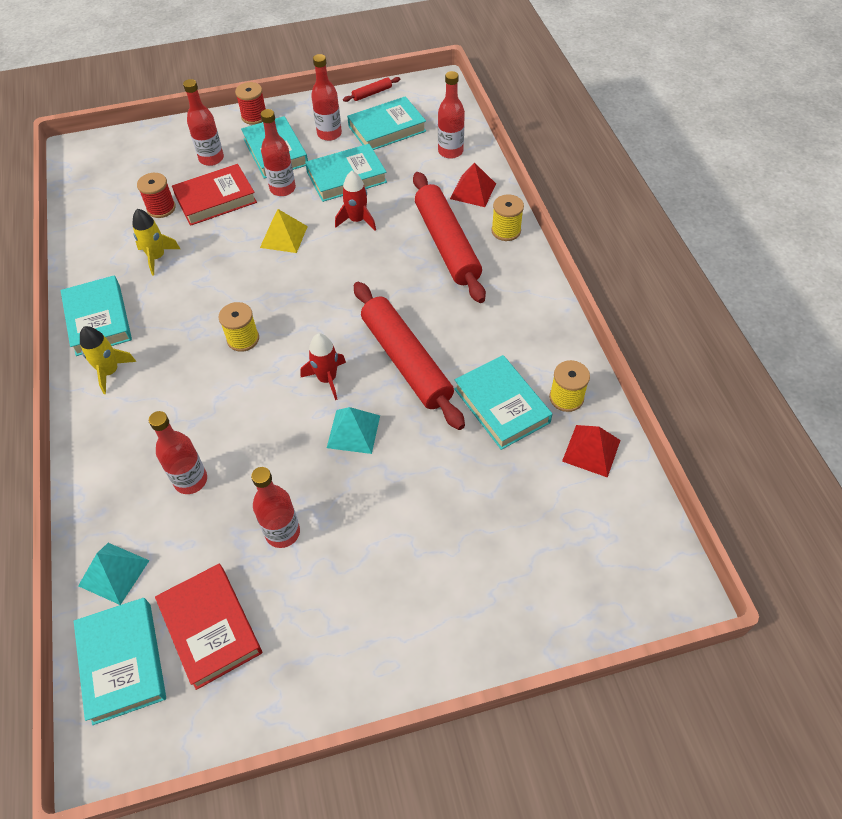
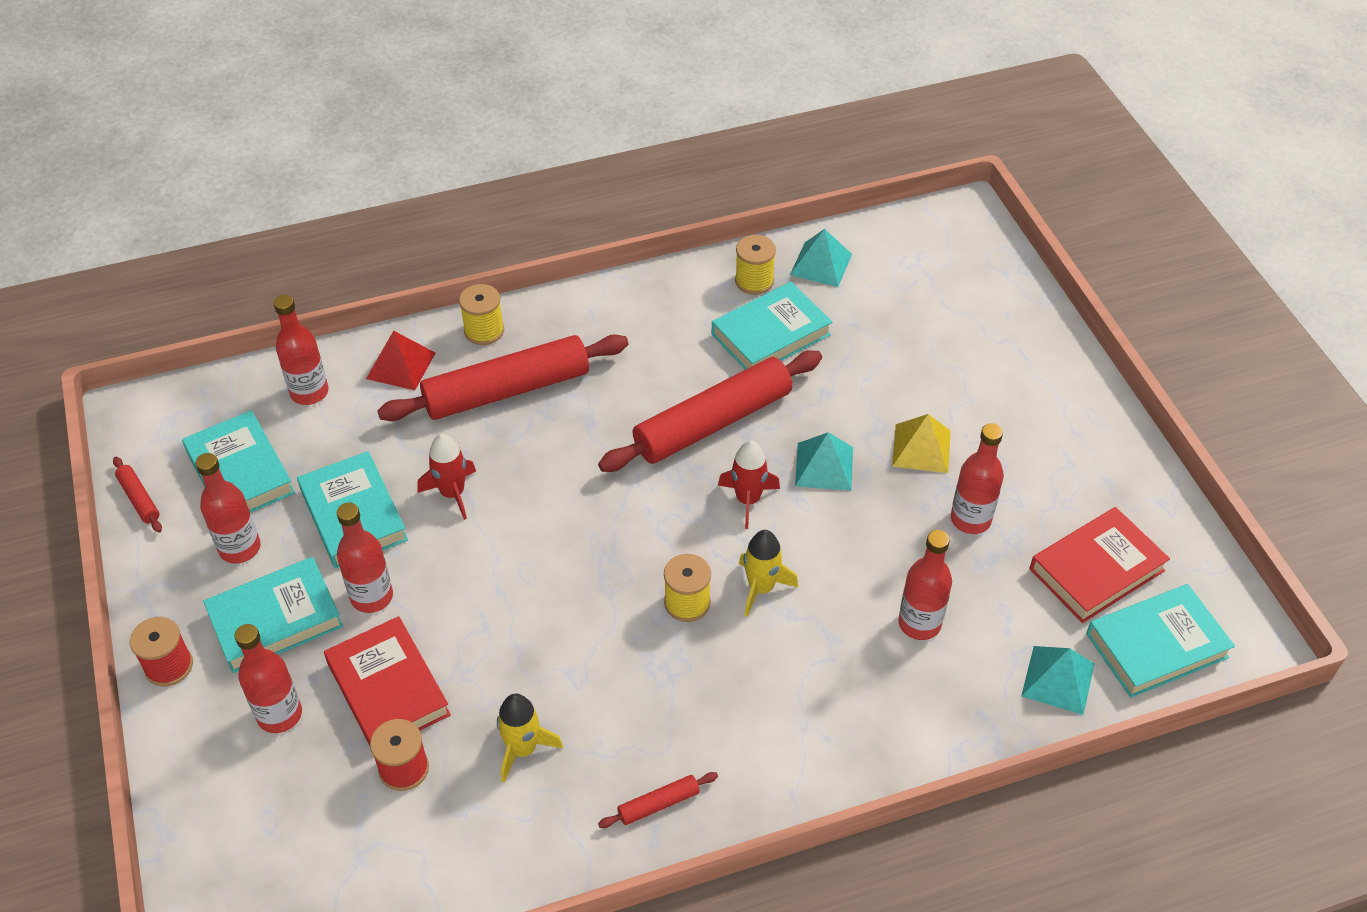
camera: 95 degrees left, 5 degrees down
(98, 319) = (658, 804): turquoise book -> red rolling pin
(110, 372) = (758, 761): yellow rocket -> yellow rocket (761, 588)
(284, 237) = (483, 581): yellow pyramid -> yellow pyramid (921, 448)
(591, 450) = (821, 264): red pyramid -> turquoise pyramid

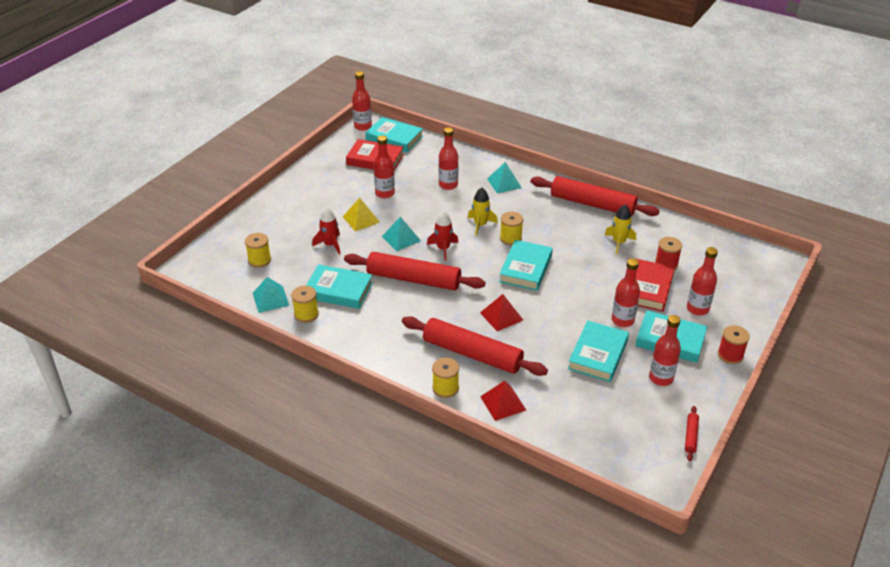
camera: 130 degrees left, 10 degrees down
(240, 472) = (630, 411): turquoise book -> turquoise book (525, 269)
(309, 392) = (560, 425): red bottle -> red bottle (363, 126)
(452, 493) = (547, 332): red rocket -> red rocket (330, 245)
(536, 466) = (501, 316): none -> red pyramid
(658, 804) = (592, 204): red rolling pin -> red rolling pin, size x2.44
(919, 291) = (259, 260): none -> yellow spool
(1058, 679) = (434, 151): turquoise pyramid -> turquoise pyramid (504, 183)

